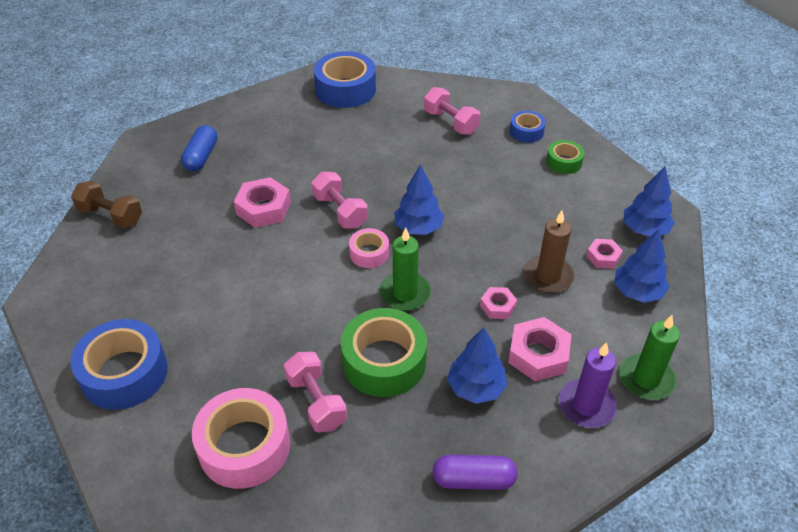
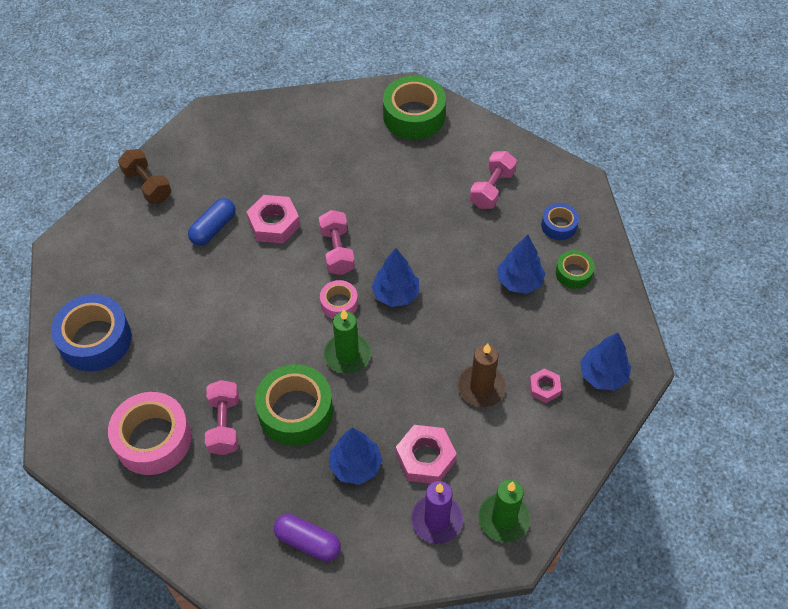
camera: 25 degrees right, 10 degrees up
(201, 156) = (248, 149): blue capsule -> blue capsule (213, 228)
(345, 89) = (414, 116): blue tape -> green tape
(451, 122) = (492, 189): pink dumbbell -> pink dumbbell turned 45 degrees clockwise
(498, 306) = (419, 399): pink nut -> none
(637, 292) = (552, 435): blue tree -> blue tree (519, 281)

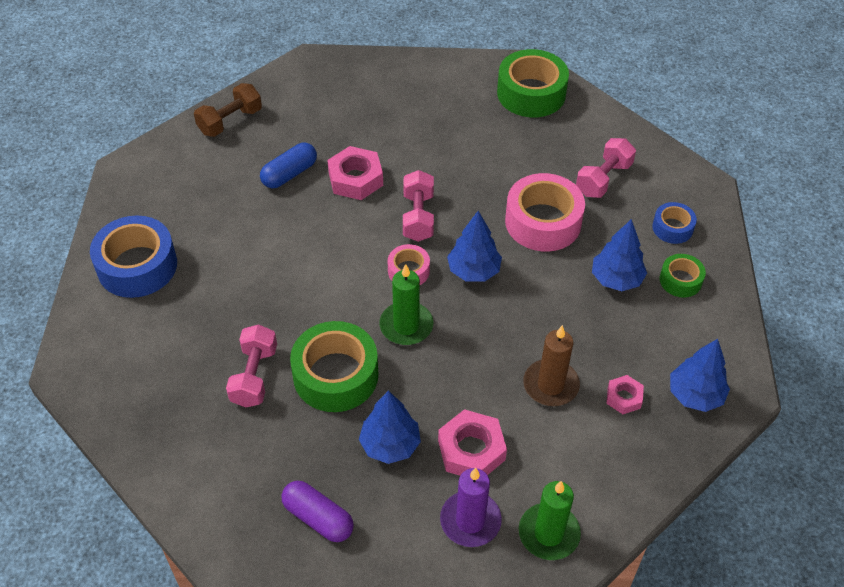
camera: 10 degrees right, 5 degrees down
(147, 185) = (230, 121): brown dumbbell -> brown dumbbell turned 75 degrees clockwise
(153, 439) = (173, 378): pink tape -> pink tape (543, 222)

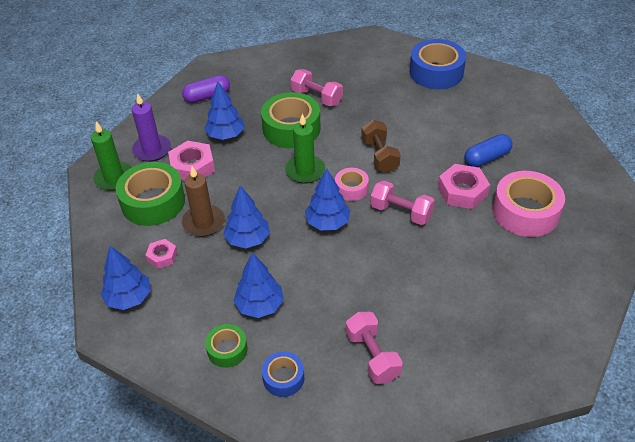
camera: 120 degrees right, 5 degrees down
(230, 121) = (563, 143): brown dumbbell -> brown dumbbell (379, 156)
(289, 174) = (487, 158): blue capsule -> blue capsule turned 75 degrees clockwise
(531, 93) = (520, 356): green tape -> green tape (153, 202)
(543, 222) = (349, 286): pink tape -> pink tape (525, 212)
(544, 330) = (248, 239): none -> blue tree

